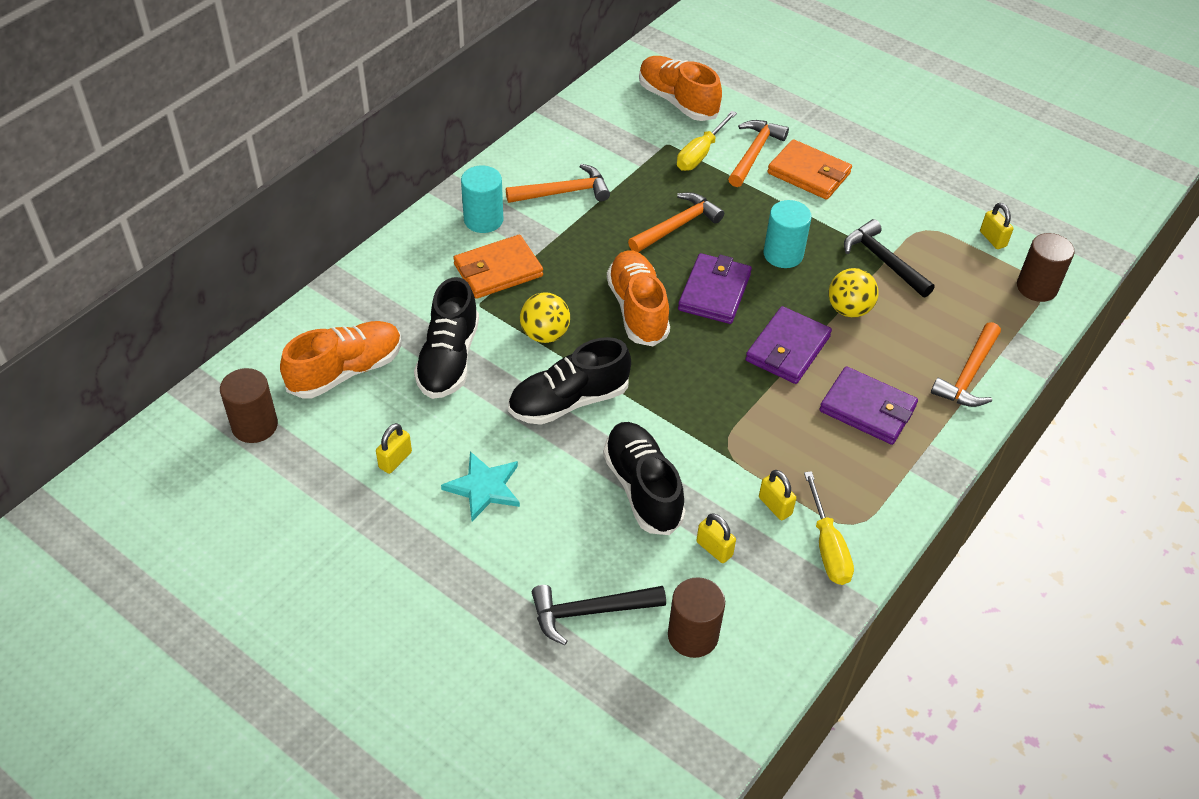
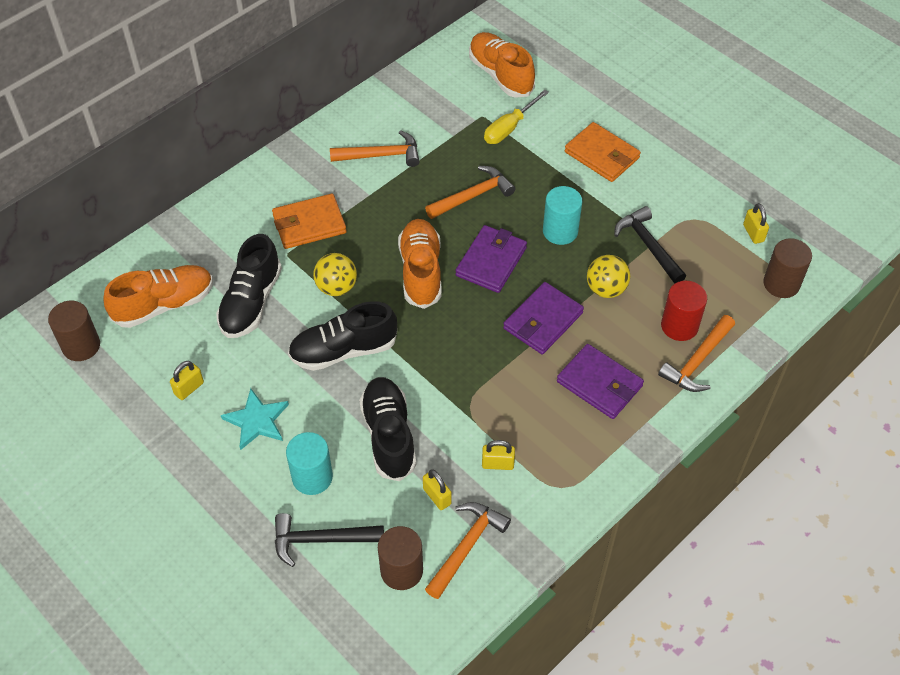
camera: 10 degrees right, 5 degrees up
(483, 220) = (306, 175): turquoise cylinder -> turquoise cylinder (312, 477)
(754, 153) = (557, 131): orange hammer -> orange hammer (467, 546)
(775, 506) = (497, 464): yellow padlock -> yellow padlock turned 60 degrees counterclockwise
(827, 546) = (534, 505): yellow screwdriver -> none
(939, 340) = (679, 326): none -> red cylinder

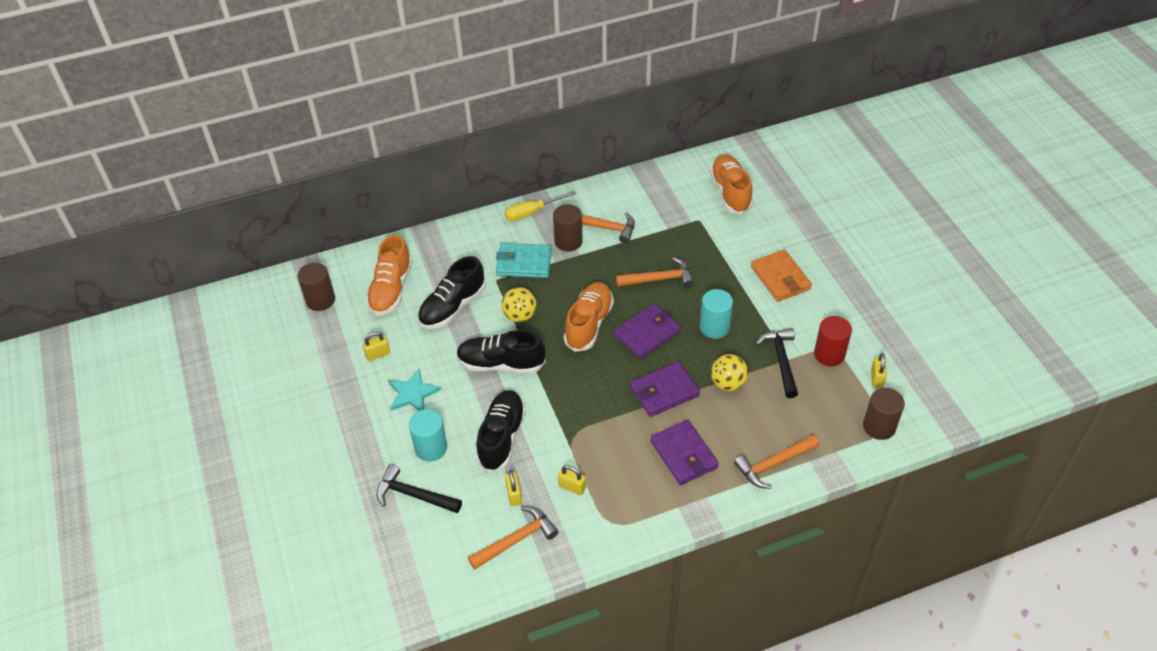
camera: 25 degrees right, 5 degrees down
(164, 305) = (391, 289): orange shoe -> orange shoe turned 105 degrees clockwise
(309, 224) = (524, 263): orange wallet -> turquoise wallet
(401, 570) = (460, 539): brown cylinder -> brown cylinder (568, 241)
(509, 128) = (716, 235): yellow screwdriver -> yellow screwdriver (532, 212)
(679, 326) = (773, 431): red cylinder -> red cylinder (829, 354)

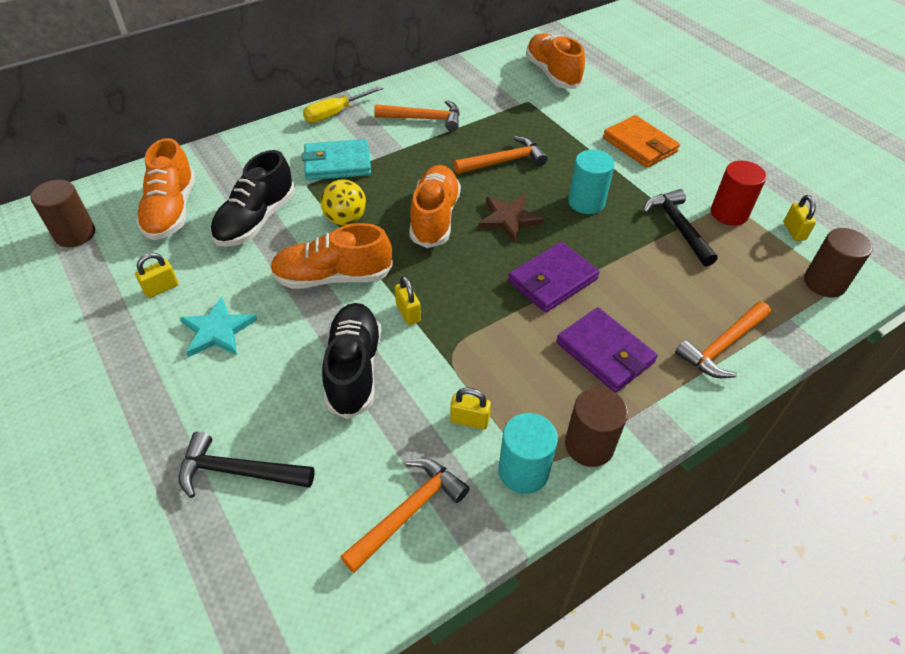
camera: 15 degrees left, 0 degrees up
(431, 448) = (254, 399): turquoise cylinder -> turquoise cylinder (523, 471)
(501, 364) = (333, 277): black shoe -> orange shoe
(514, 495) = (389, 445): yellow padlock -> yellow padlock (408, 313)
(568, 241) = (386, 136): brown cylinder -> brown cylinder (589, 445)
(647, 333) = (509, 219): purple wallet -> brown star
(728, 383) = (626, 260): yellow ball -> none

